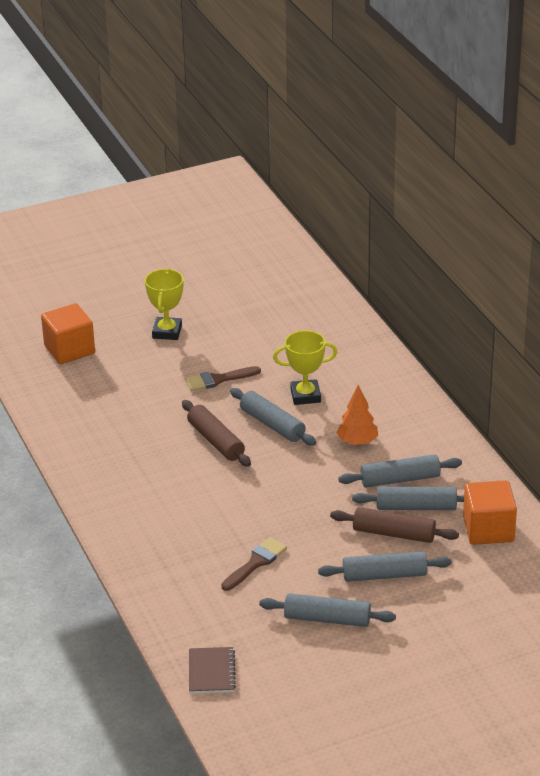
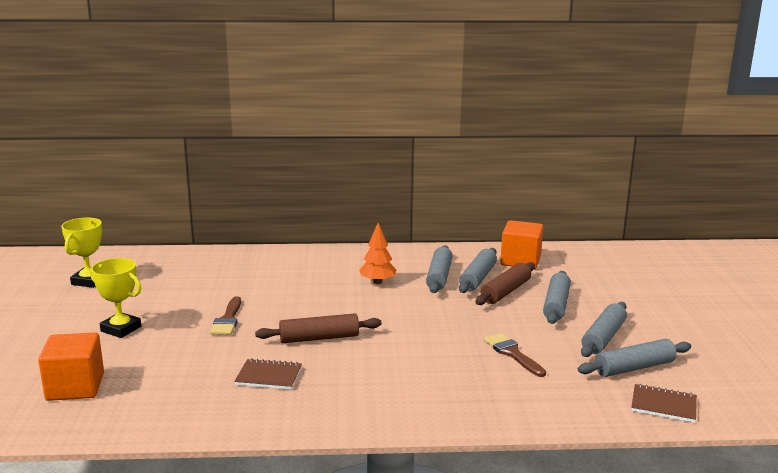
camera: 70 degrees left, 15 degrees down
(136, 435) = (269, 376): none -> brown notebook
(272, 424) = (321, 309): grey rolling pin -> grey rolling pin (634, 367)
(305, 396) = (295, 289): yellow trophy -> yellow trophy (89, 281)

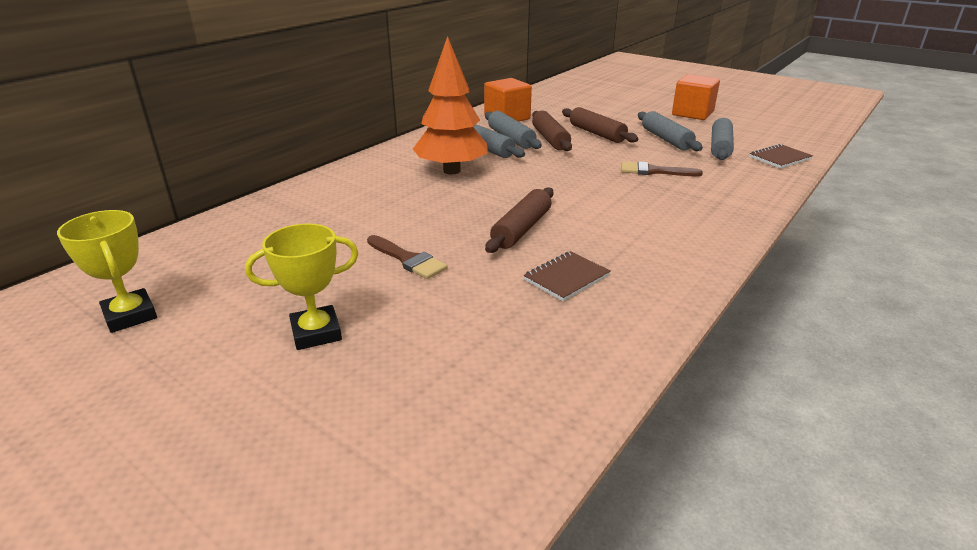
camera: 50 degrees left, 10 degrees up
(75, 387) = (425, 418): orange cube -> orange cube (692, 113)
(377, 282) = (452, 171): orange tree -> orange tree, size x1.79
(556, 305) = (597, 133): grey rolling pin -> brown rolling pin

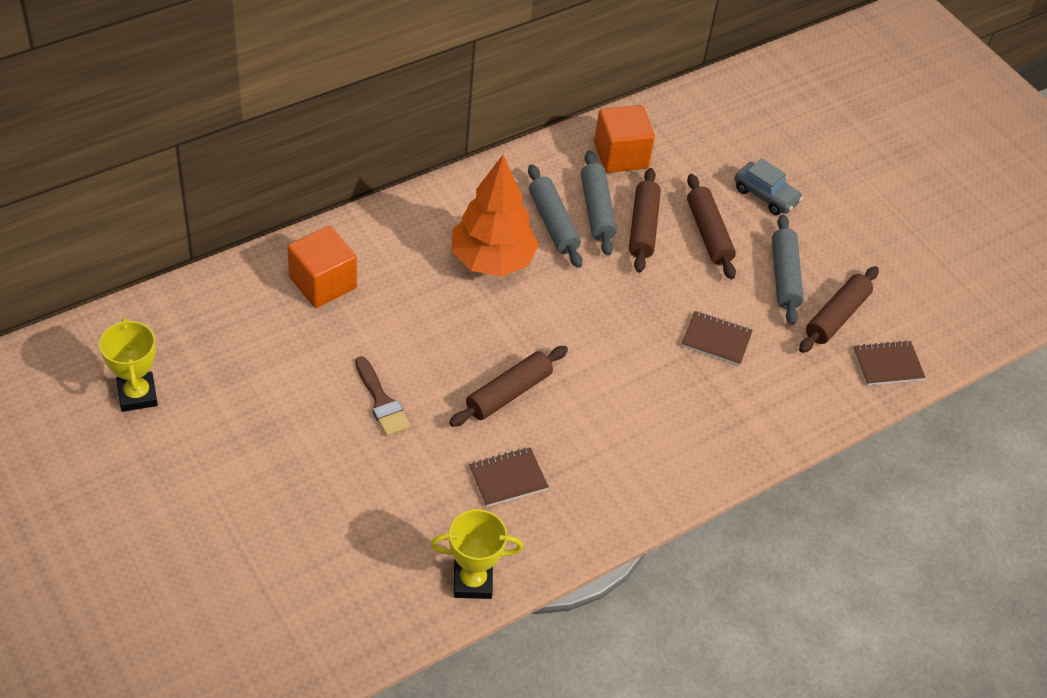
camera: 15 degrees right, 20 degrees up
(316, 333) = (274, 469): yellow trophy -> yellow trophy (472, 582)
(616, 115) = (765, 195): none -> grey car
(654, 171) = (716, 339): brown brush -> brown notebook
(692, 113) = (871, 224): orange cube -> orange cube (323, 283)
(720, 147) = (836, 316): grey rolling pin -> brown rolling pin

